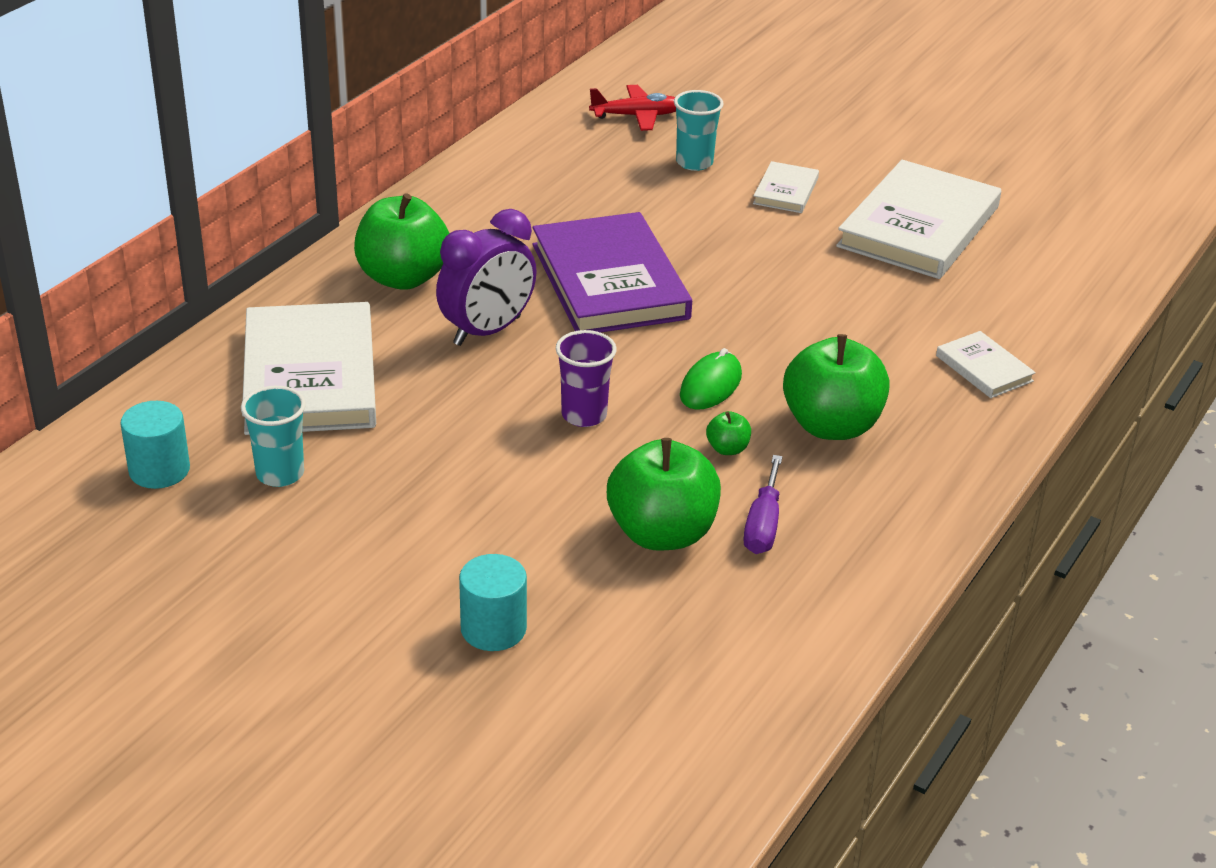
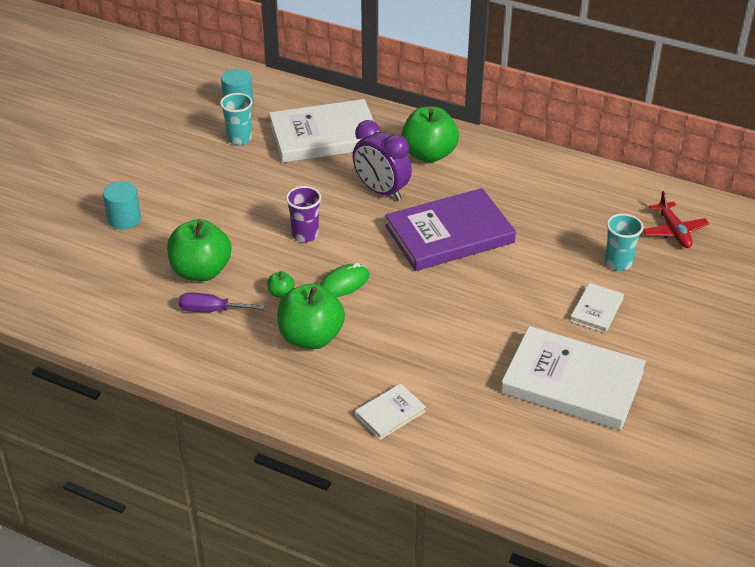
camera: 85 degrees right, 5 degrees up
(710, 385) = (344, 283): green mouse -> green mouse turned 60 degrees counterclockwise
(785, 191) = (596, 310): white book -> white book turned 75 degrees counterclockwise

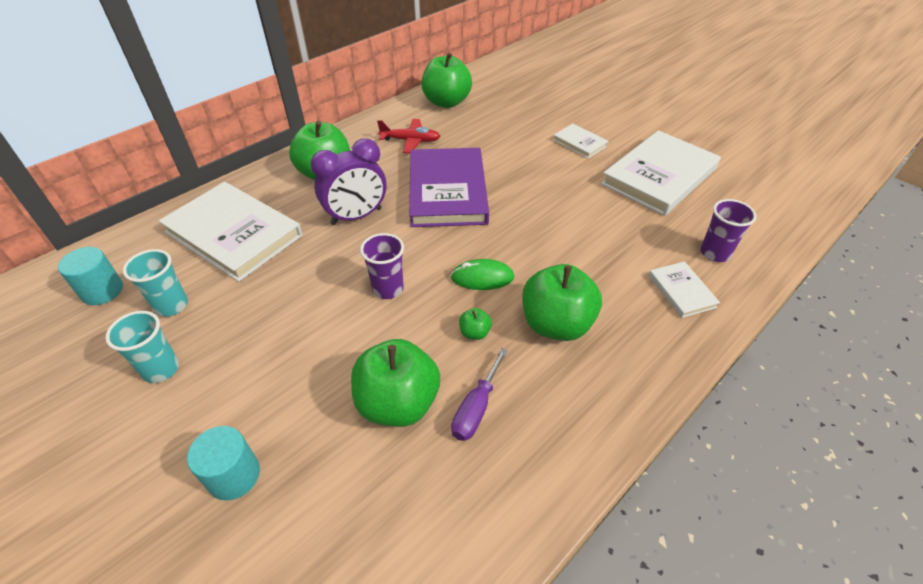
camera: 70 degrees left, 5 degrees up
(324, 136) = (233, 234): white book -> white book turned 60 degrees counterclockwise
(344, 283) = (482, 277): green mouse -> green mouse turned 75 degrees counterclockwise
(459, 435) = (715, 253): none -> purple cup
(607, 193) = (446, 102): none -> green apple
(618, 263) = (530, 119): turquoise cup -> turquoise cup (161, 369)
(673, 231) = (507, 88): red plane -> red plane (410, 141)

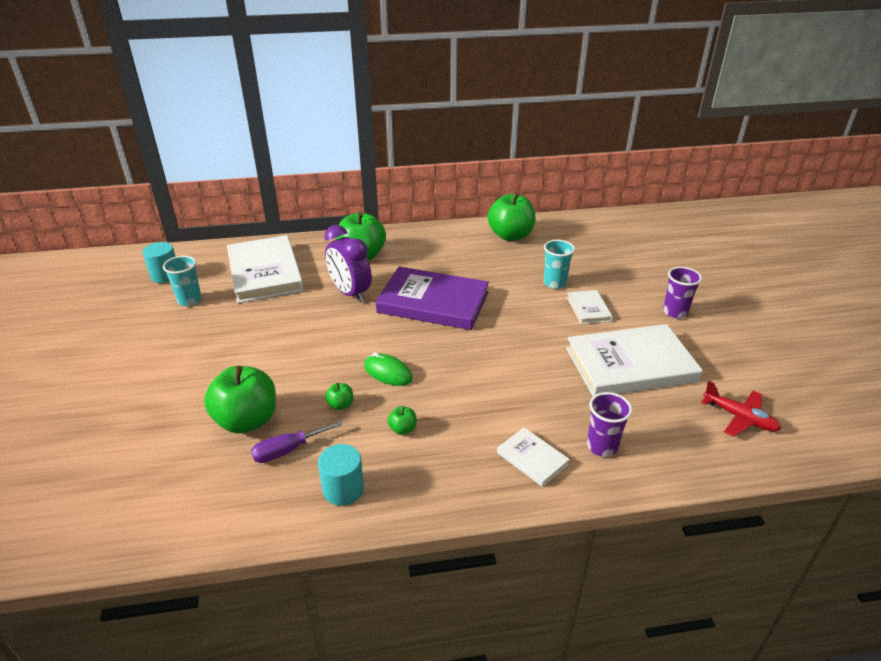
camera: 35 degrees right, 10 degrees down
(161, 369) = (149, 333): turquoise cup -> turquoise cup (554, 283)
(234, 475) = (125, 409): turquoise cylinder -> turquoise cylinder (343, 489)
(356, 216) = (350, 293): purple clock -> purple clock turned 45 degrees clockwise
(388, 289) = (318, 349): purple cup -> purple cup (675, 312)
(410, 141) = (448, 255): red plane -> red plane (739, 418)
(447, 191) = (433, 302): purple book -> purple book turned 75 degrees clockwise
(556, 324) = (403, 429): green apple -> green apple, size x0.42
(681, 291) = (532, 458): white book -> white book turned 60 degrees counterclockwise

